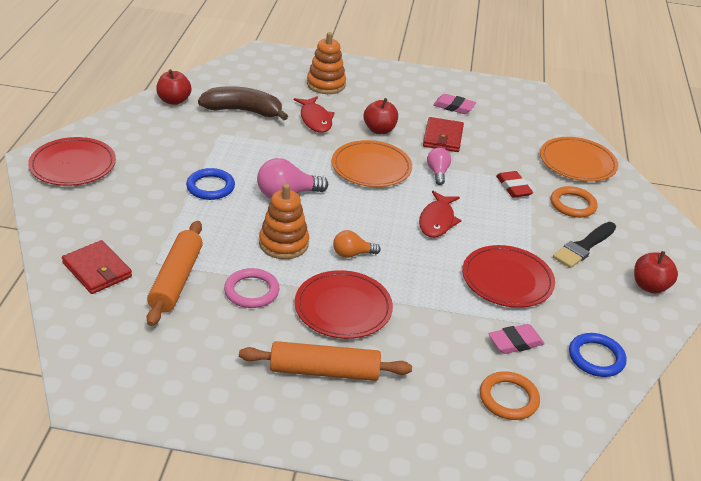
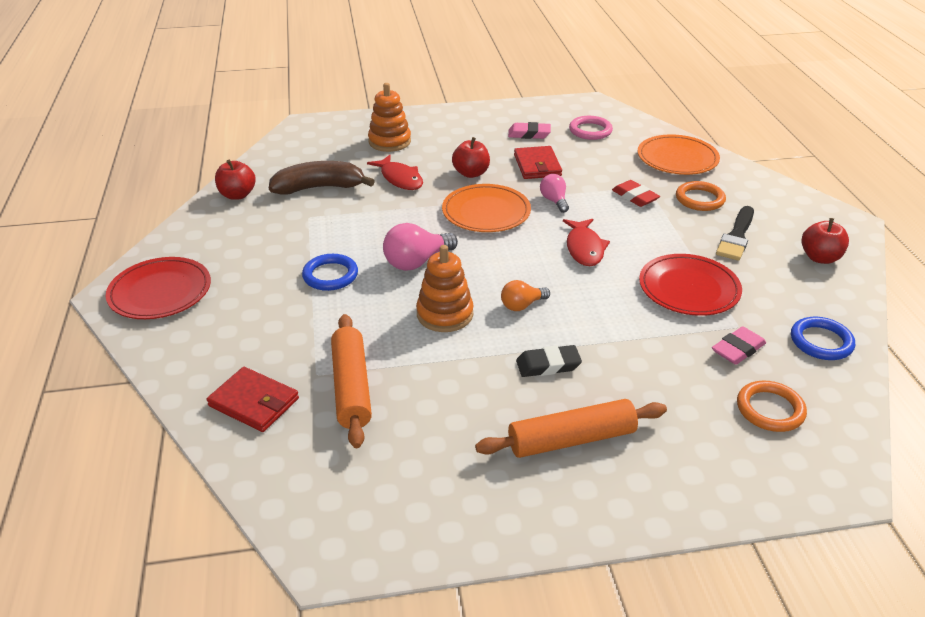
camera: 15 degrees left, 0 degrees up
(251, 291) = (441, 375): pink ring -> pink ring (590, 131)
(343, 308) = (548, 365): red plate -> black eraser

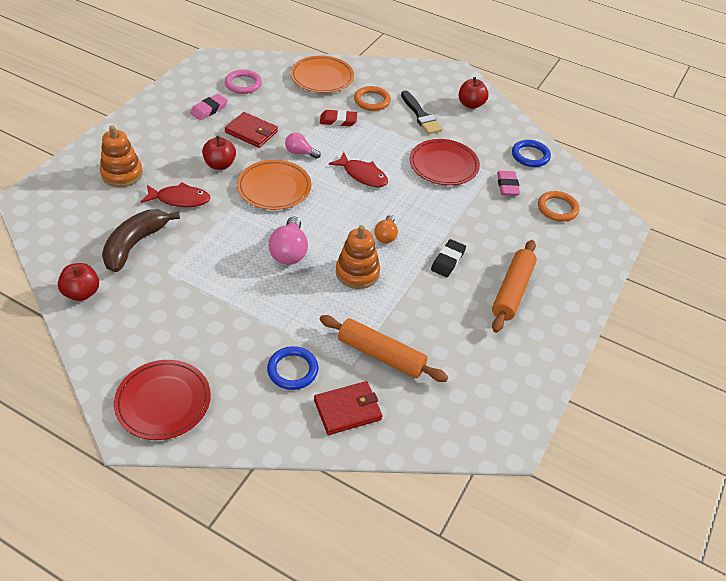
camera: 55 degrees left, 10 degrees up
(330, 275) = (254, 300): blue ring -> blue ring (292, 370)

